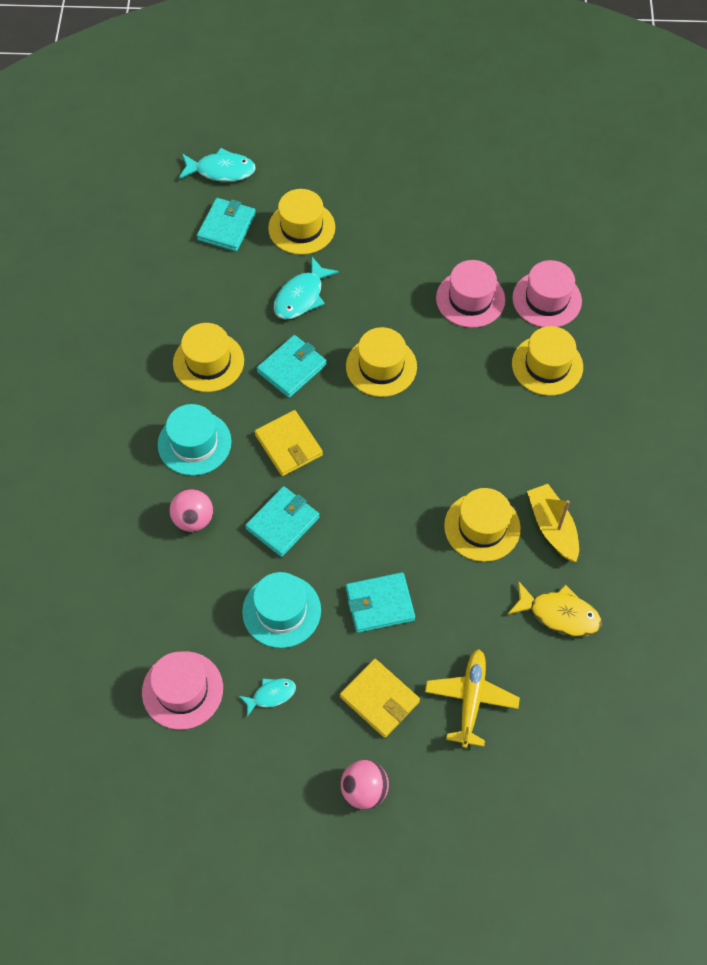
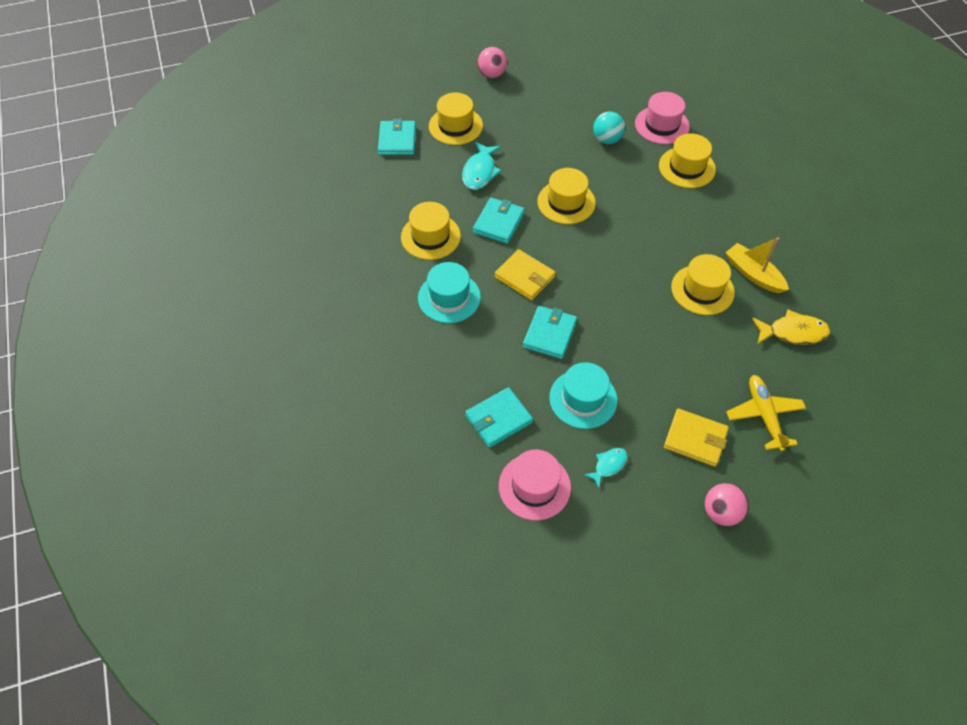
camera: 20 degrees left, 5 degrees down
(193, 519) = (477, 353): pink ball -> pink ball (492, 74)
(221, 170) = (373, 104): turquoise fish -> none
(379, 604) = (656, 369): turquoise wallet -> turquoise wallet (499, 419)
(470, 299) = (607, 139): pink hat -> turquoise ball

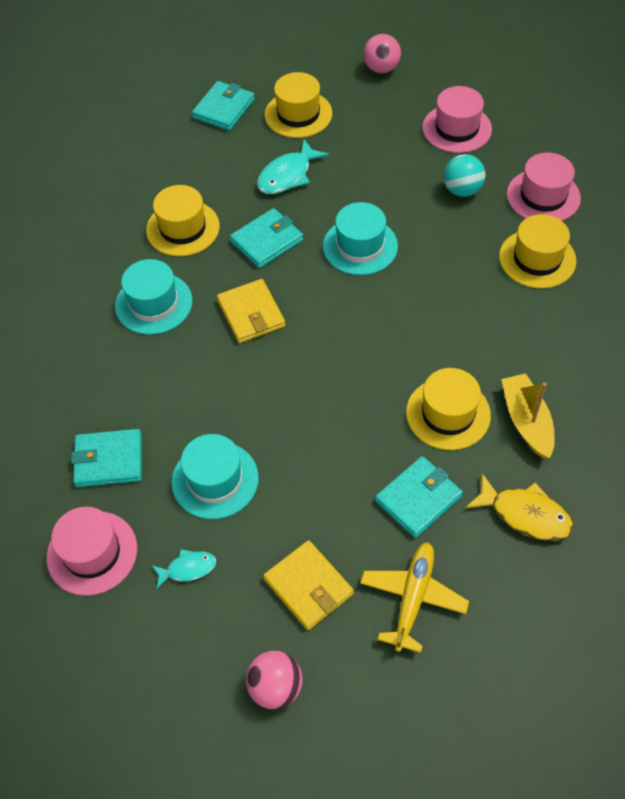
camera: 30 degrees right, 0 degrees up
(549, 334) = (231, 390): turquoise wallet -> turquoise wallet (418, 498)
(566, 202) = (360, 246): yellow hat -> turquoise hat
(573, 99) = (457, 128): none -> pink hat

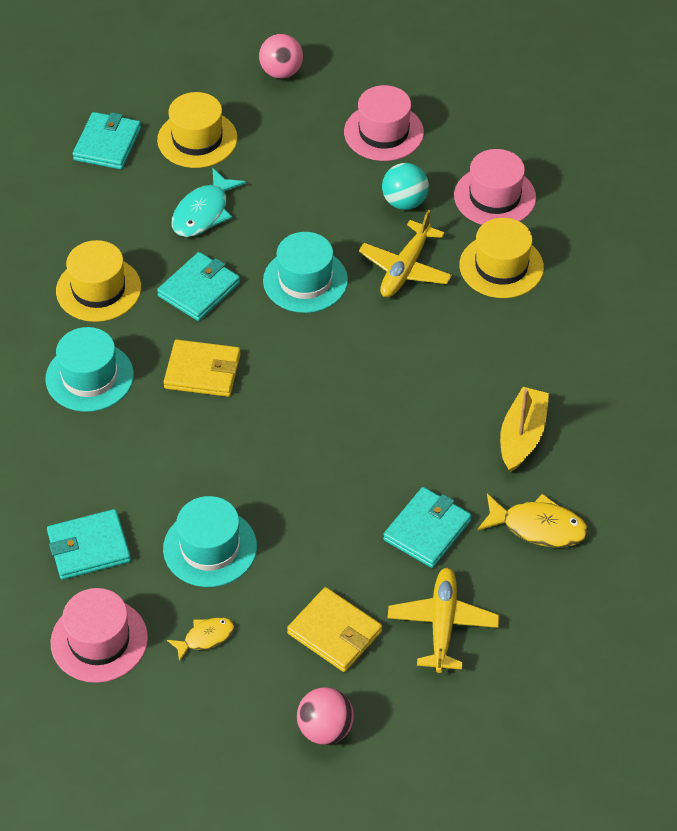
camera: 15 degrees left, 5 degrees down
(188, 569) = (205, 638): turquoise fish -> yellow fish
(251, 313) = (202, 371): yellow wallet -> yellow wallet turned 45 degrees counterclockwise
(448, 414) = (439, 442): yellow hat -> none
(450, 248) = (405, 269): none -> yellow plane
(526, 421) = (522, 436): yellow boat -> yellow boat turned 45 degrees clockwise

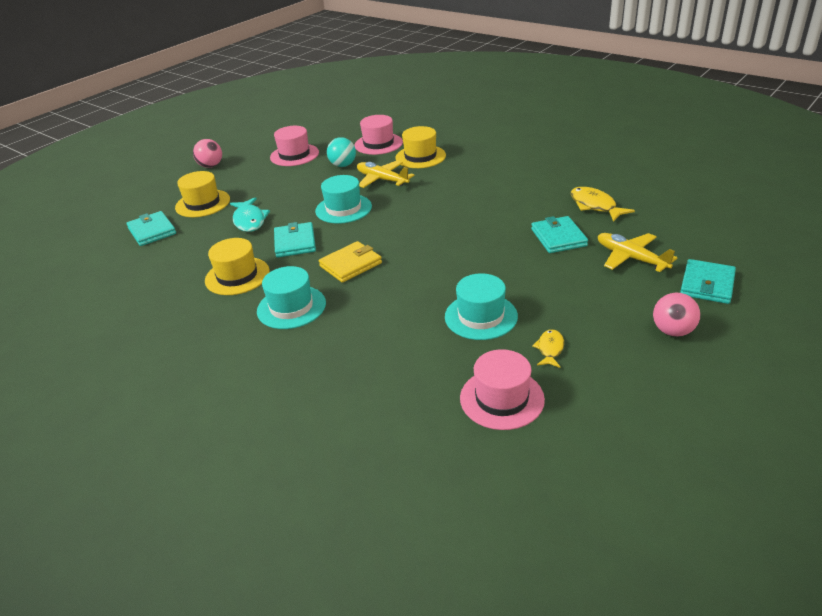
camera: 45 degrees left, 15 degrees down
(89, 547) = (419, 367): turquoise wallet -> turquoise wallet (707, 284)
(335, 632) = (598, 296): yellow wallet -> none
(405, 269) = (382, 180): yellow plane -> yellow plane turned 150 degrees clockwise
(522, 436) = (531, 189): yellow boat -> none
(538, 527) = (595, 206): yellow fish -> yellow fish turned 90 degrees counterclockwise

